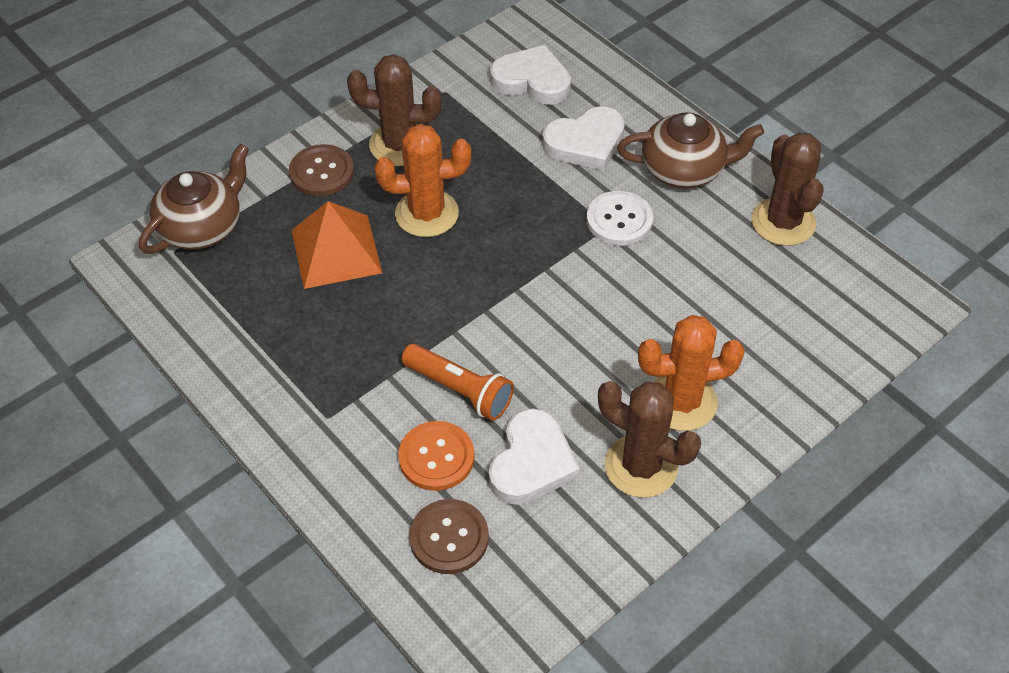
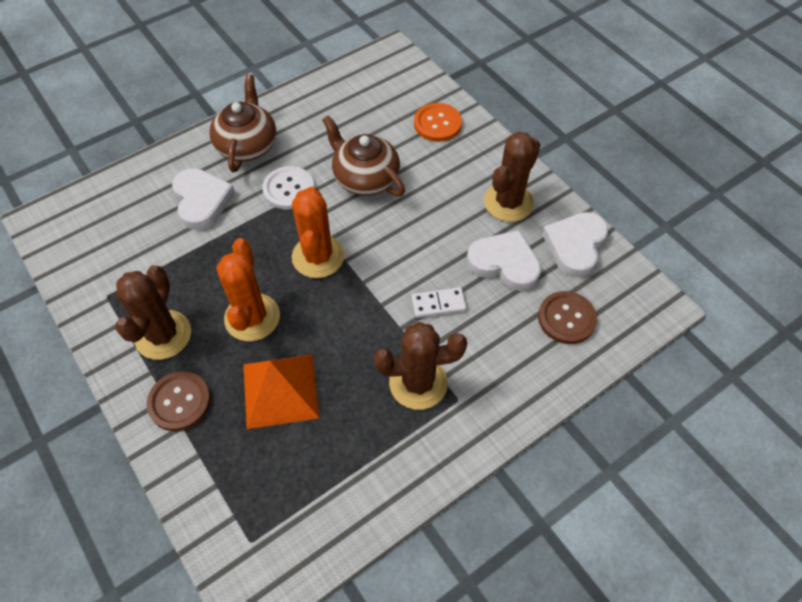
camera: 85 degrees left, 5 degrees up
(202, 227) = (224, 514): brown teapot -> brown teapot (365, 178)
(436, 457) = (498, 323): orange button -> orange button (437, 124)
(460, 390) = (438, 304): orange flashlight -> white domino
(532, 80) = (116, 230): white heart -> white heart (575, 246)
(681, 401) = (457, 174): orange cactus -> orange cactus (318, 256)
(783, 222) = (311, 100): brown cactus -> brown cactus (418, 383)

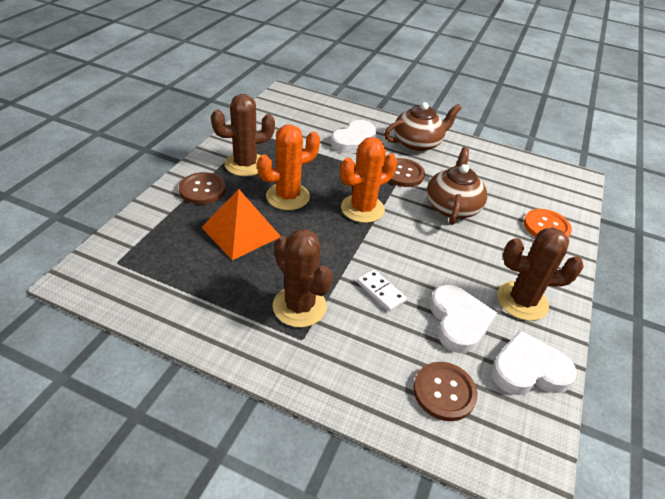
camera: 55 degrees right, 15 degrees down
(288, 189) = (403, 174): white button -> brown button

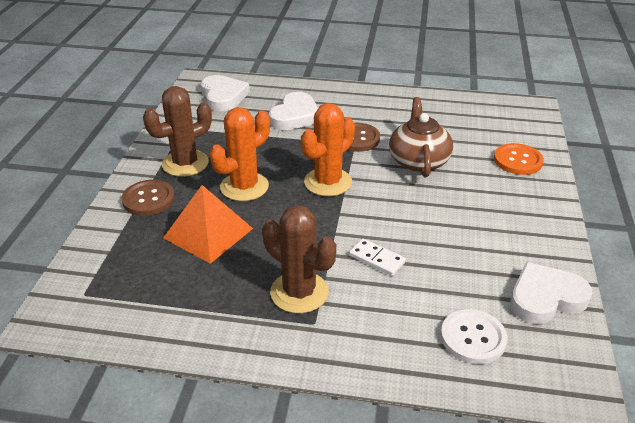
camera: 10 degrees left, 5 degrees down
(417, 143) = (360, 104): brown teapot -> none
(444, 392) = (473, 338): brown button -> white button
(458, 321) = (463, 269): white heart -> white heart (223, 96)
(522, 301) = (518, 236): brown cactus -> none

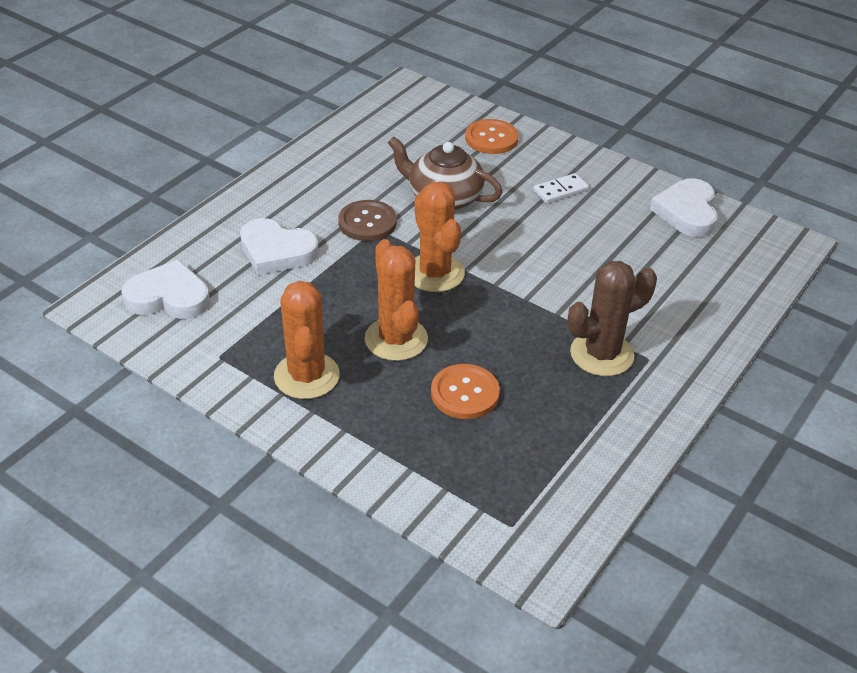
camera: 65 degrees left, 5 degrees up
(148, 199) = (361, 428): brown button -> none
(185, 163) = (306, 376): brown cactus -> orange cactus
(208, 233) = (465, 393): orange pyramid -> orange button
(295, 116) = (276, 251): white heart -> white heart turned 150 degrees clockwise
(376, 259) = (582, 286): white domino -> white domino (560, 191)
(473, 338) = (713, 271): white button -> none

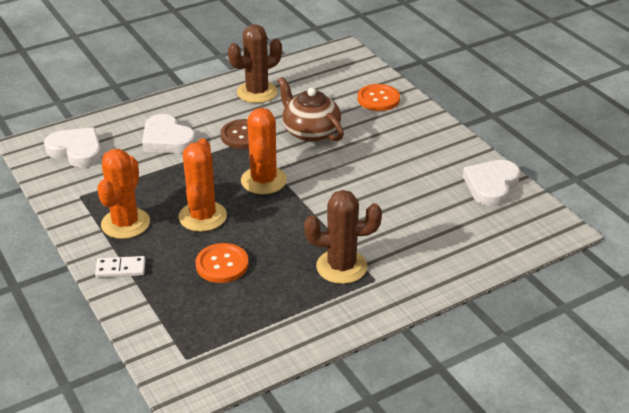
camera: 25 degrees right, 5 degrees down
(343, 163) = (257, 92): none -> brown cactus
(560, 191) = (402, 147): white domino -> white domino (120, 269)

